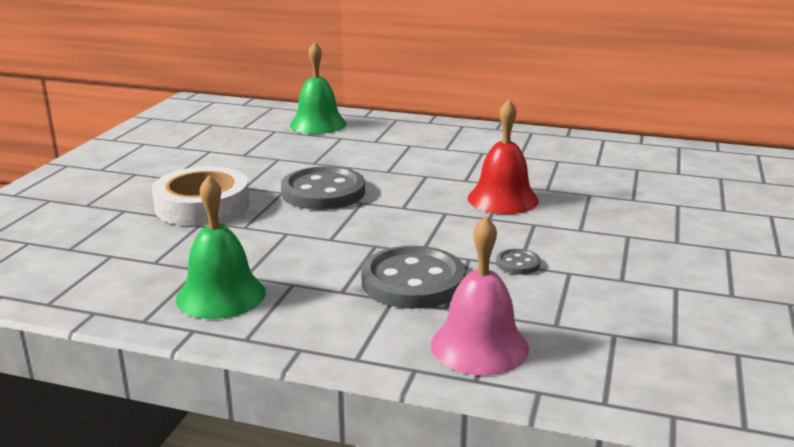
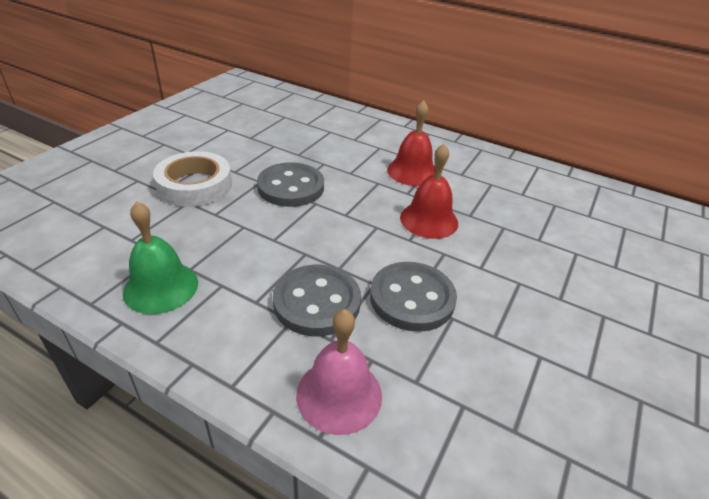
camera: 10 degrees right, 15 degrees up
(318, 124) = (319, 115): green bell -> none
(461, 161) = (412, 171): none -> red bell
(518, 263) = (412, 298): grey button -> grey button, size x2.27

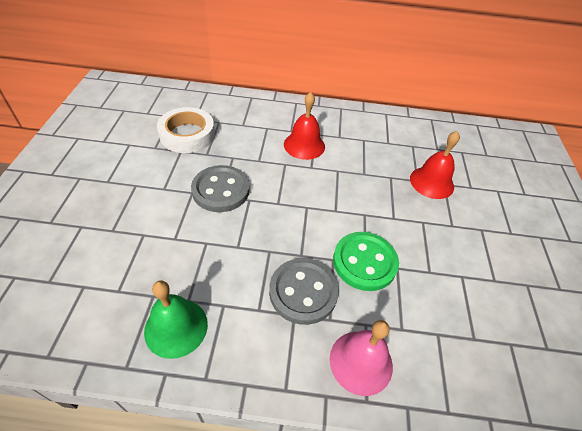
camera: 25 degrees left, 10 degrees up
(195, 185) = (138, 215): white tape -> white tape (187, 135)
(412, 298) = (364, 262): grey button -> green button
(429, 220) = (339, 188): red bell -> red bell (431, 182)

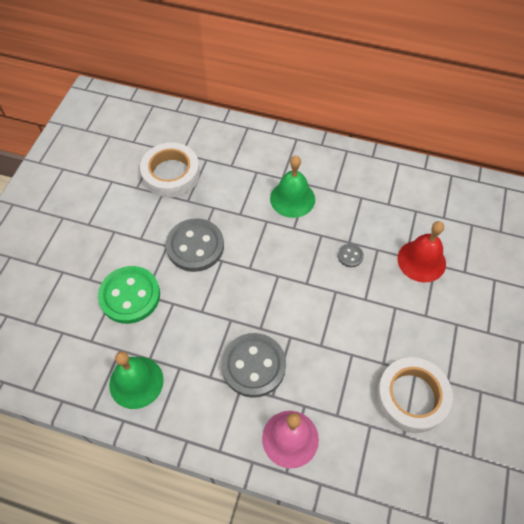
camera: 15 degrees right, 10 degrees up
(304, 145) = (292, 198): red bell -> green bell
(364, 262) = (320, 344): green button -> green button (130, 296)
(369, 184) = (350, 256): none -> grey button
(467, 299) = (411, 397): none -> white tape

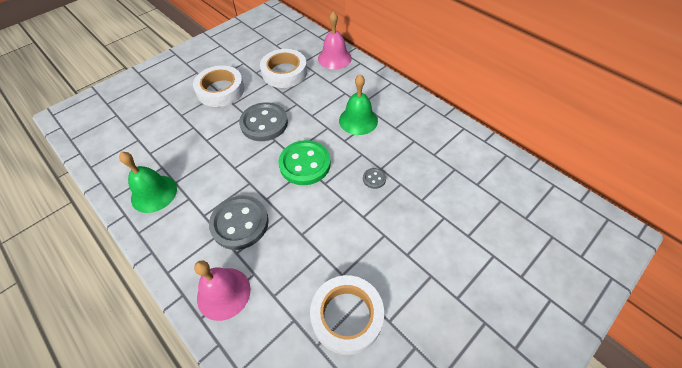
camera: 30 degrees right, 5 degrees down
(112, 228) = (220, 90): none -> white tape
(130, 296) = (196, 136): green button -> green button (305, 164)
(215, 132) = (334, 58): none -> pink bell
(421, 261) = (433, 209): red bell -> none

